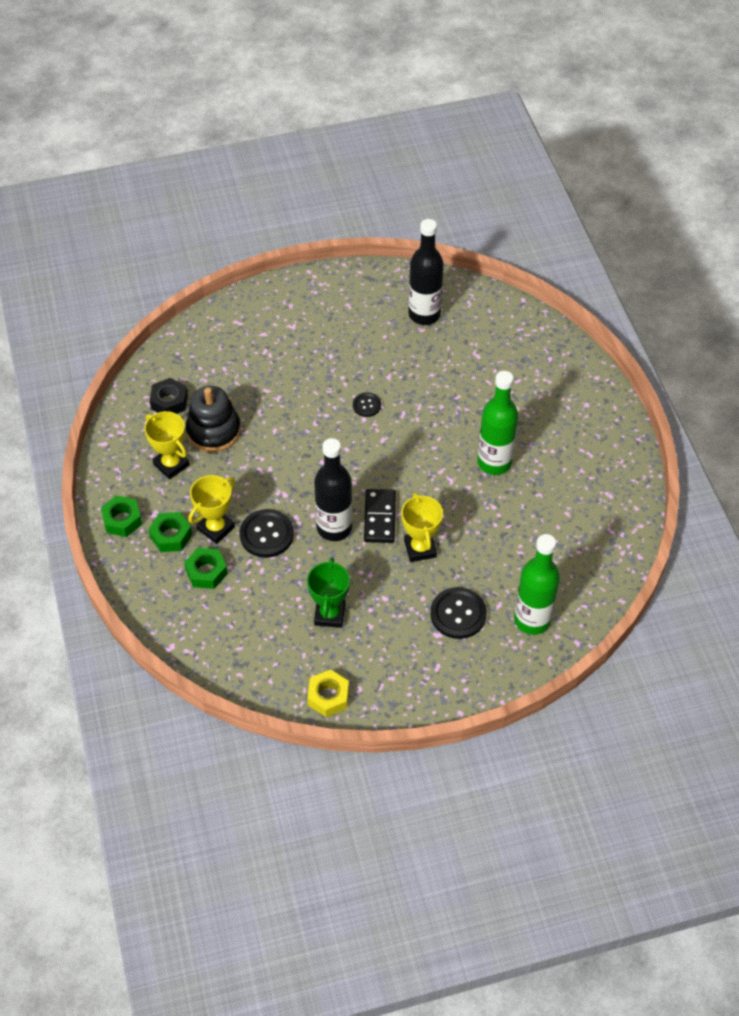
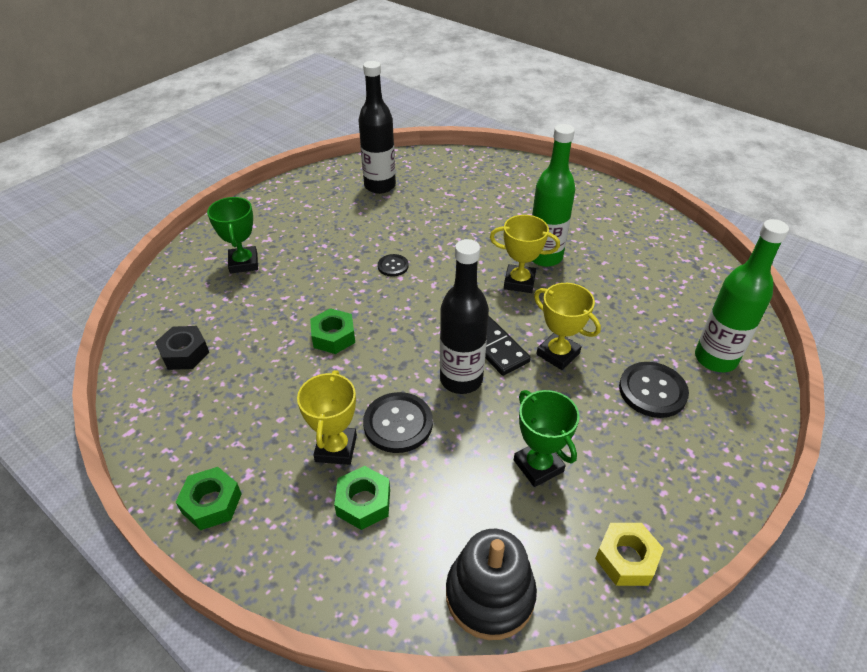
camera: 35 degrees left, 10 degrees down
(171, 464) = (232, 411): yellow trophy -> yellow trophy (519, 282)
(171, 536) = (288, 486): green nut -> green nut (333, 336)
(213, 431) = (256, 356): black stacking toy -> black stacking toy (490, 595)
(258, 341) = (243, 263): none -> green trophy

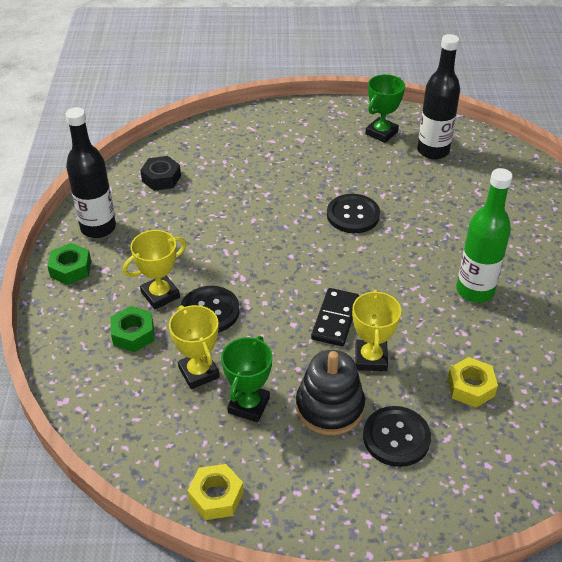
camera: 50 degrees right, 0 degrees up
(243, 263) = (265, 145): green trophy -> green trophy (381, 133)
(333, 336) = (249, 232): green nut -> none
(393, 266) = (353, 215): black button -> black button, size x1.79
(461, 379) = (283, 319): black bottle -> black bottle (98, 228)
(490, 595) = (123, 436): black stacking toy -> black stacking toy (329, 407)
(519, 282) = (424, 293): yellow trophy -> yellow trophy (198, 372)
(636, 319) = (470, 387): none -> yellow nut
(715, 359) = (484, 464): green bottle -> none

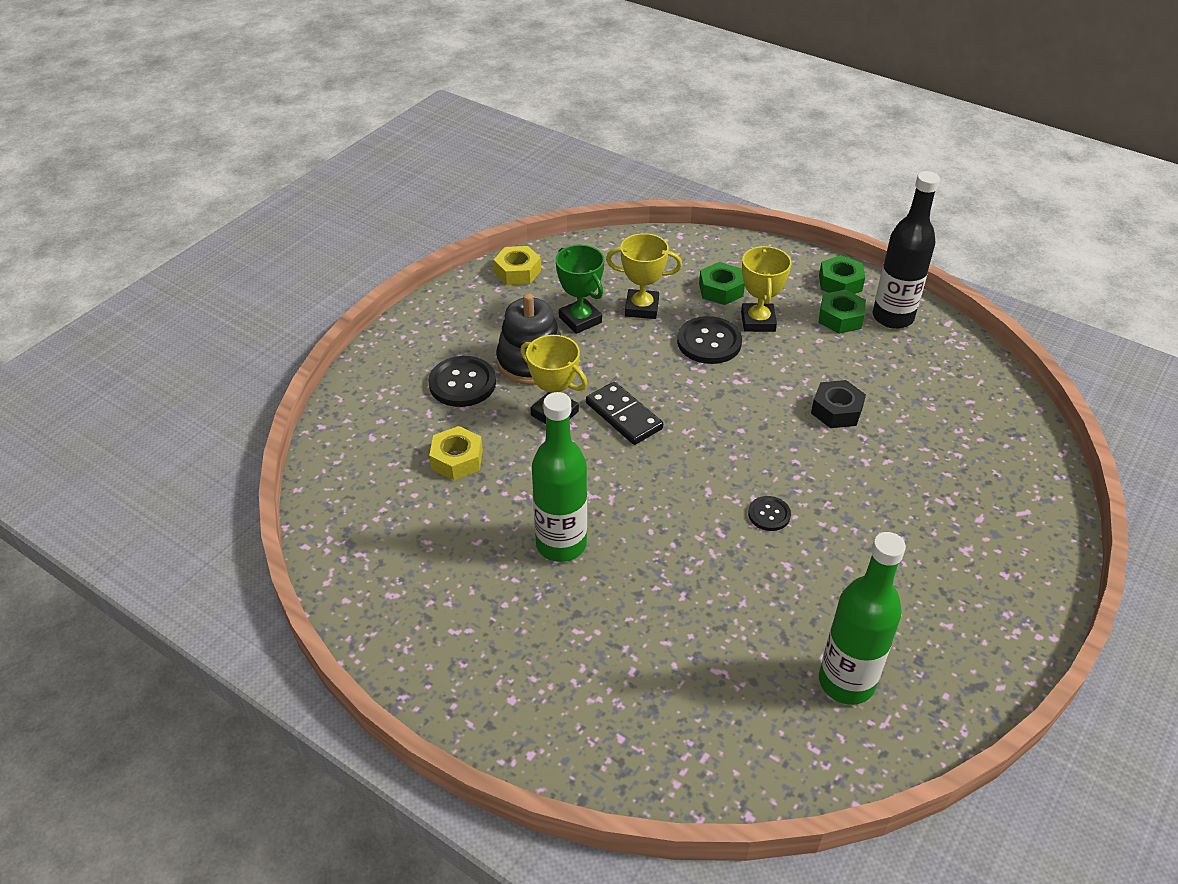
camera: 125 degrees right, 0 degrees up
(120, 253) = (840, 318): none -> green nut
(161, 178) = (954, 390): black nut -> black nut (836, 410)
(353, 215) = (769, 514): black button -> black button, size x0.56
(381, 133) = (930, 648): green trophy -> none
(433, 151) = (846, 682): black bottle -> green bottle

